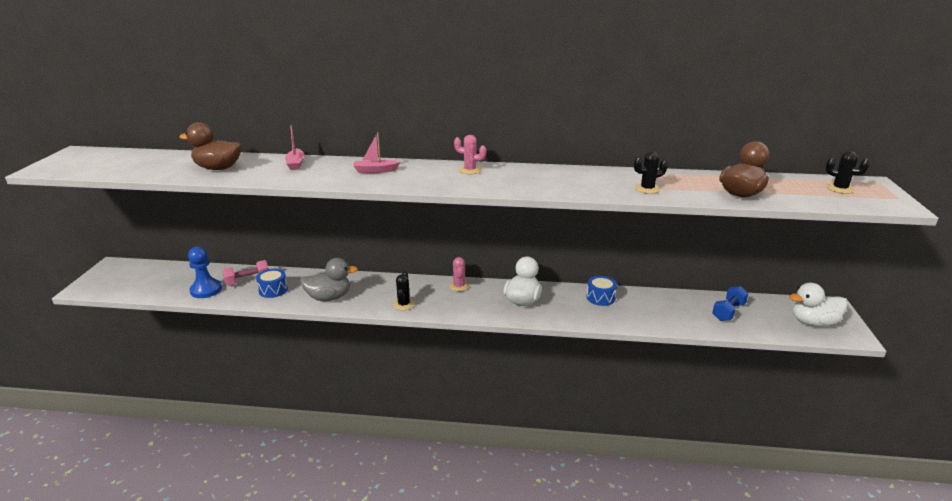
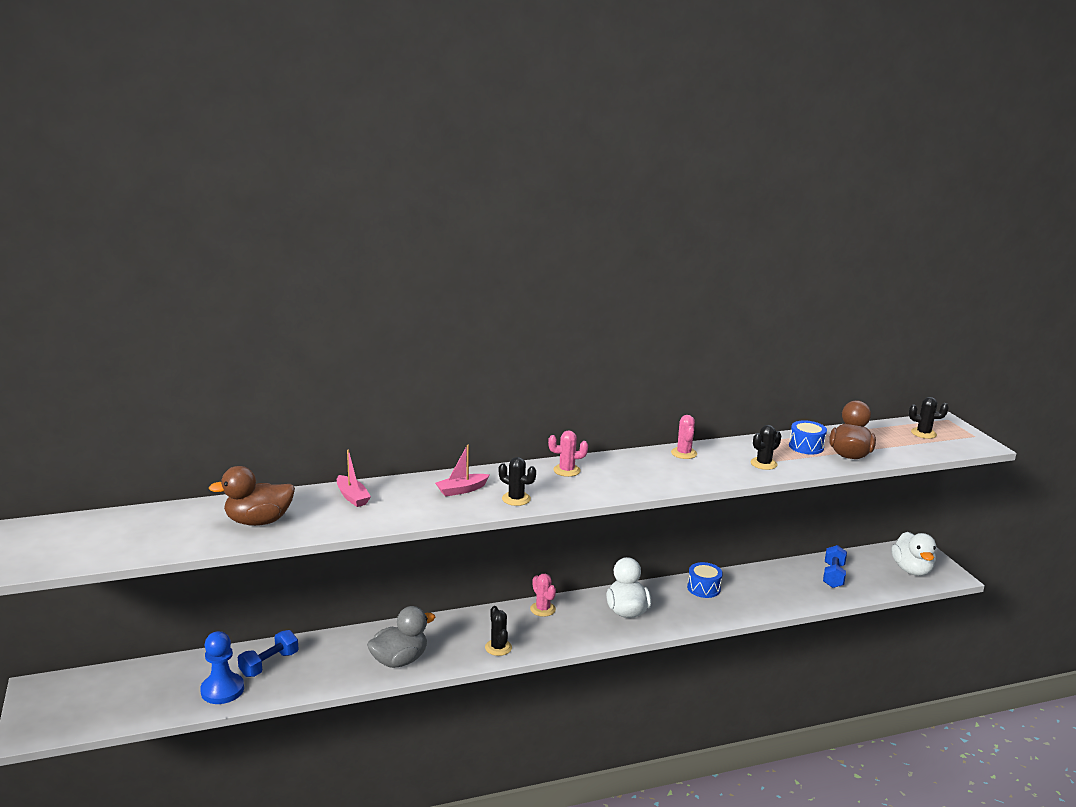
camera: 25 degrees left, 5 degrees down
(247, 281) = (269, 664): pink dumbbell -> blue dumbbell
(273, 290) = (316, 668): blue drum -> blue drum (806, 446)
(408, 182) = (516, 499): none -> black cactus
(582, 172) = (684, 453): none -> pink cactus
(813, 322) = (911, 570): white duck -> white duck turned 60 degrees counterclockwise

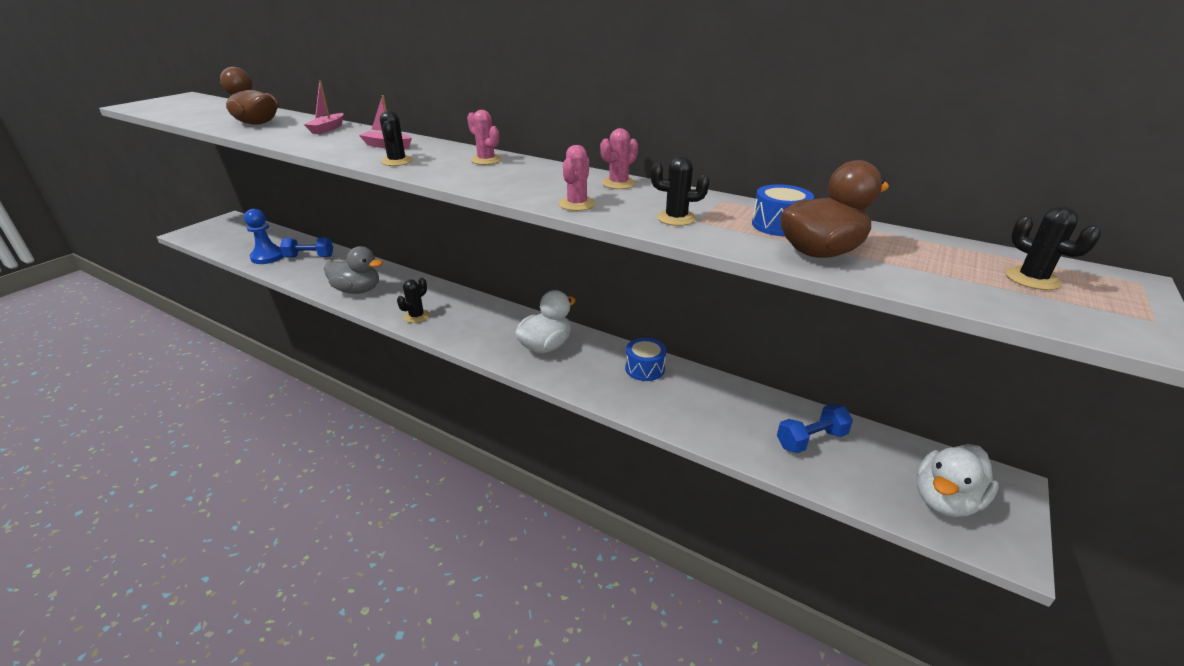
camera: 50 degrees right, 10 degrees up
(543, 609) = (494, 311): pink cactus -> pink cactus (577, 204)

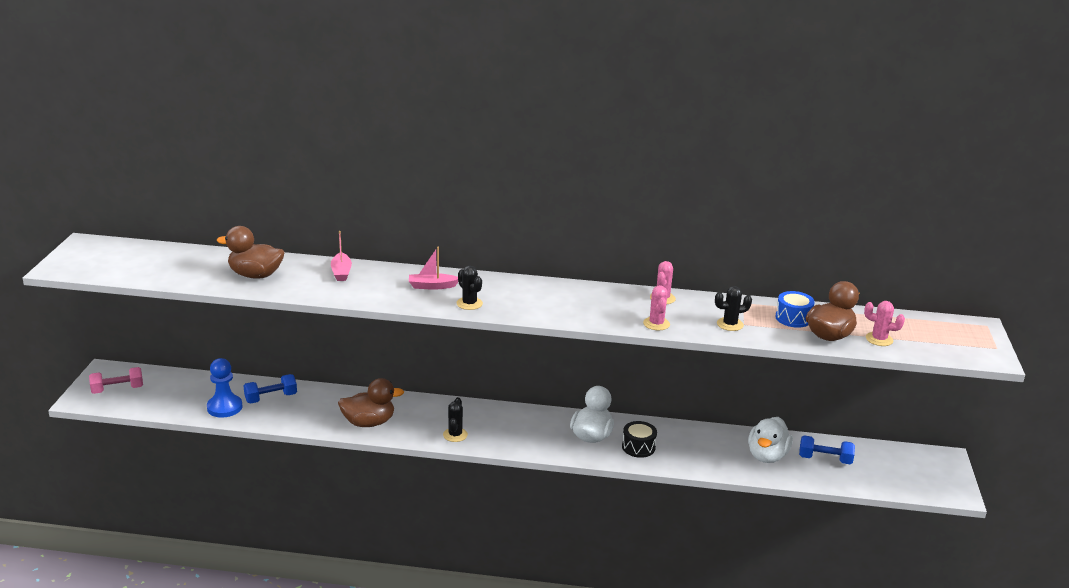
camera: 25 degrees left, 5 degrees down
(217, 231) = (117, 389): none -> pink dumbbell
(357, 290) = (369, 423): grey duck -> brown duck
(486, 160) = (538, 290): pink cactus -> pink cactus (879, 339)
(585, 369) = (638, 447): none -> black drum
(644, 368) = (682, 436): blue drum -> none
(811, 440) = (825, 459): blue dumbbell -> blue dumbbell turned 60 degrees clockwise
(945, 500) = (917, 476): white duck -> white duck (767, 456)
(1032, 279) = (939, 333): black cactus -> none

